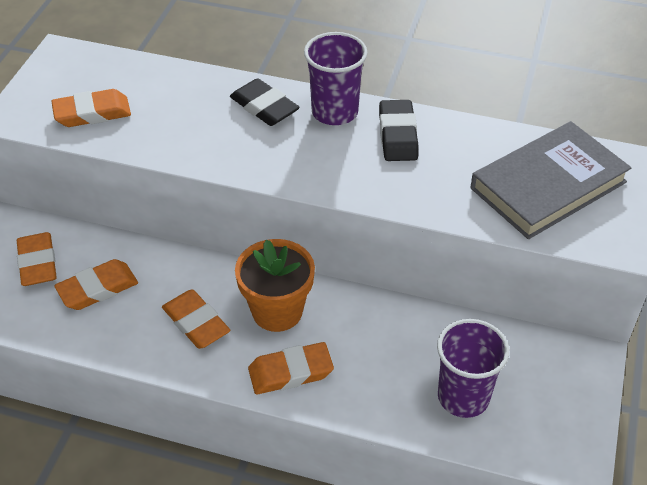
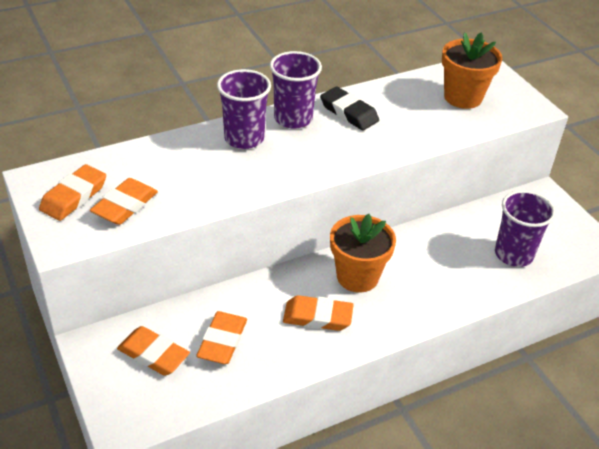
camera: 45 degrees left, 5 degrees down
(264, 107) = (244, 138): black eraser -> purple cup
(290, 372) = (411, 305): orange eraser -> orange eraser (74, 196)
(548, 185) = (463, 97): grey book -> orange flower pot

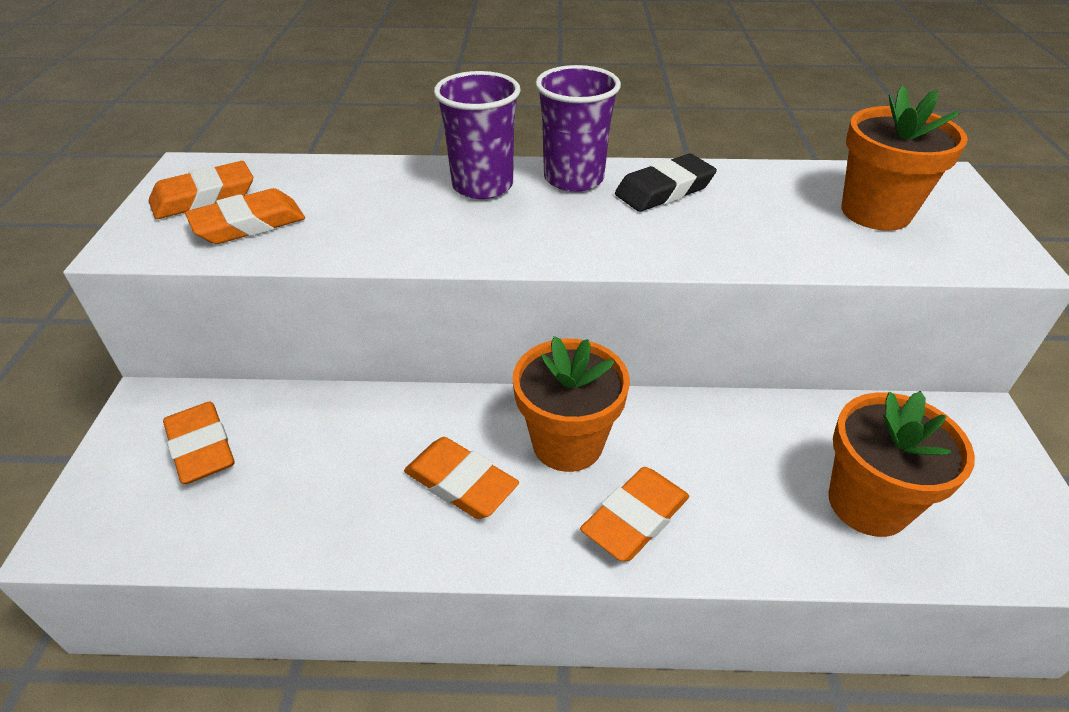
camera: 30 degrees right, 0 degrees up
(222, 341) = (301, 465): orange eraser -> orange eraser (635, 518)
(349, 112) = (664, 190): black eraser -> black eraser turned 75 degrees clockwise
(513, 254) = (868, 503): purple cup -> orange flower pot

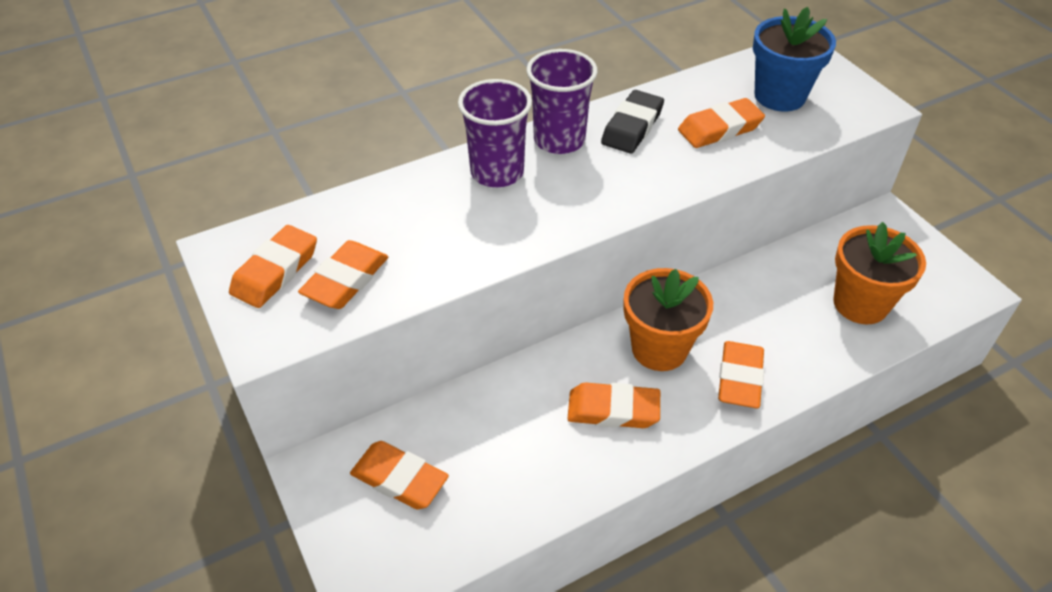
camera: 30 degrees left, 5 degrees up
(767, 220) = (719, 129): none -> orange eraser
(875, 212) = (779, 96): orange flower pot -> blue flower pot

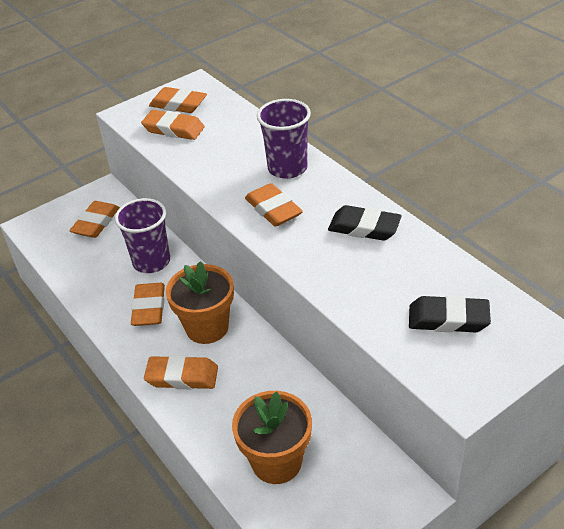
camera: 85 degrees right, 5 degrees down
(559, 140) = (334, 191): purple cup -> purple cup (151, 262)
(719, 129) = (379, 280): orange eraser -> orange eraser (273, 209)
(779, 96) = (448, 319): blue flower pot -> black eraser

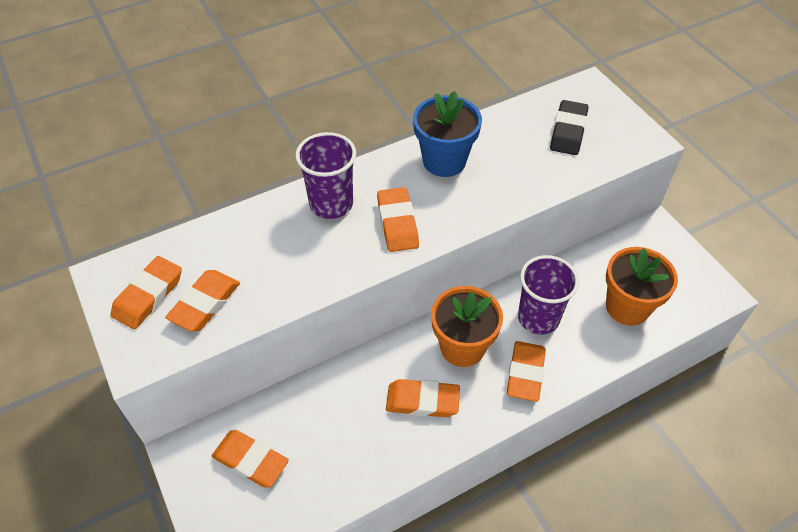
camera: 85 degrees left, 10 degrees up
(151, 262) = (346, 396): purple cup -> purple cup (538, 318)
(273, 209) = (397, 223): orange eraser -> orange eraser turned 75 degrees counterclockwise
(364, 227) = (444, 161): black eraser -> blue flower pot

